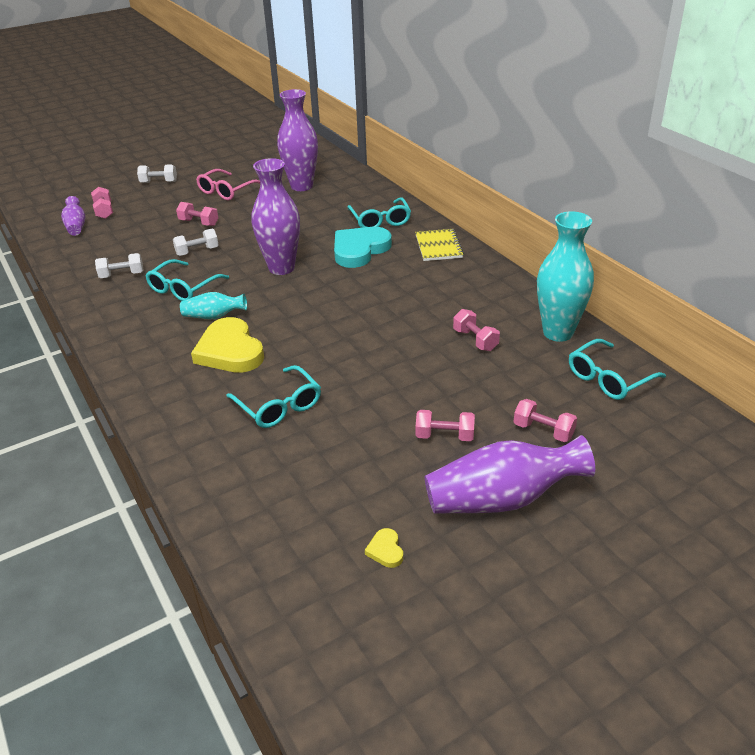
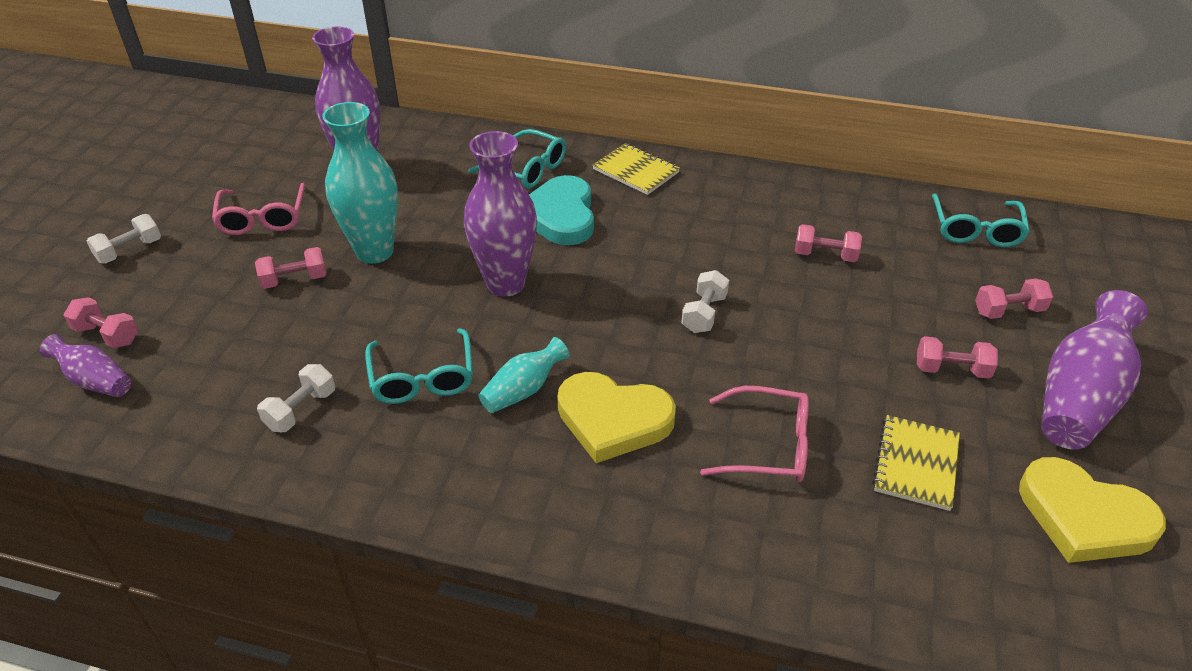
camera: 45 degrees left, 5 degrees up
(197, 251) = (359, 319): white dumbbell -> white dumbbell (704, 314)
(278, 405) = (767, 446): turquoise glasses -> pink glasses
(338, 462) = (916, 464): none -> yellow notebook
(385, 550) = (1084, 517): yellow heart -> yellow heart, size x2.41
(444, 436) = (951, 370): pink dumbbell -> pink dumbbell turned 45 degrees clockwise
(558, 332) = (876, 208): turquoise vase -> turquoise vase (374, 251)

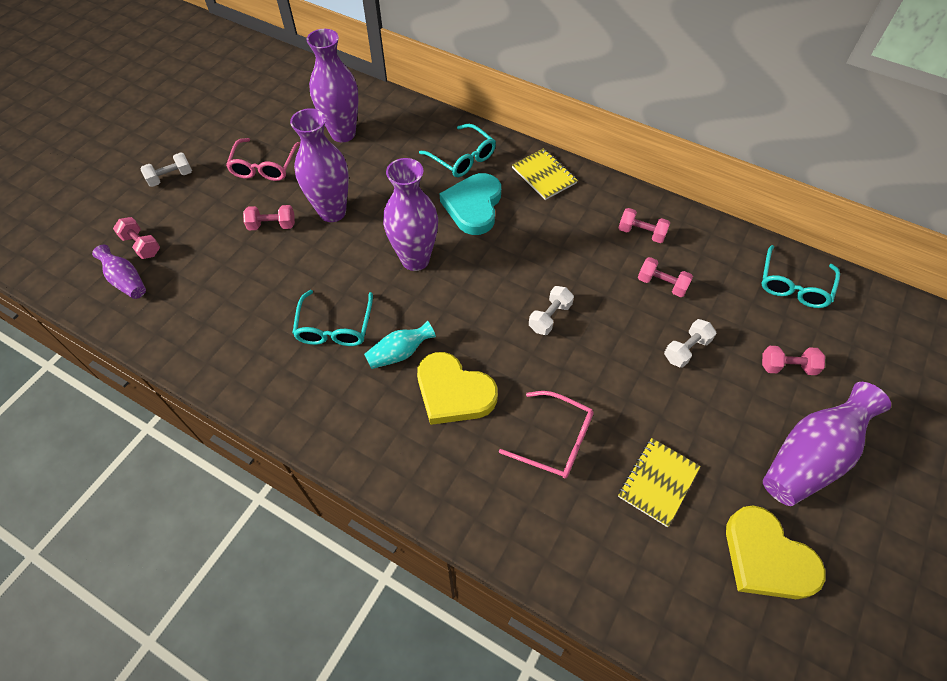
camera: 15 degrees right, 15 degrees up
(301, 410) = (248, 334): white dumbbell -> white dumbbell (686, 349)
(374, 251) = (332, 212): turquoise vase -> purple vase
(951, 370) = (719, 409): pink dumbbell -> pink dumbbell (641, 233)

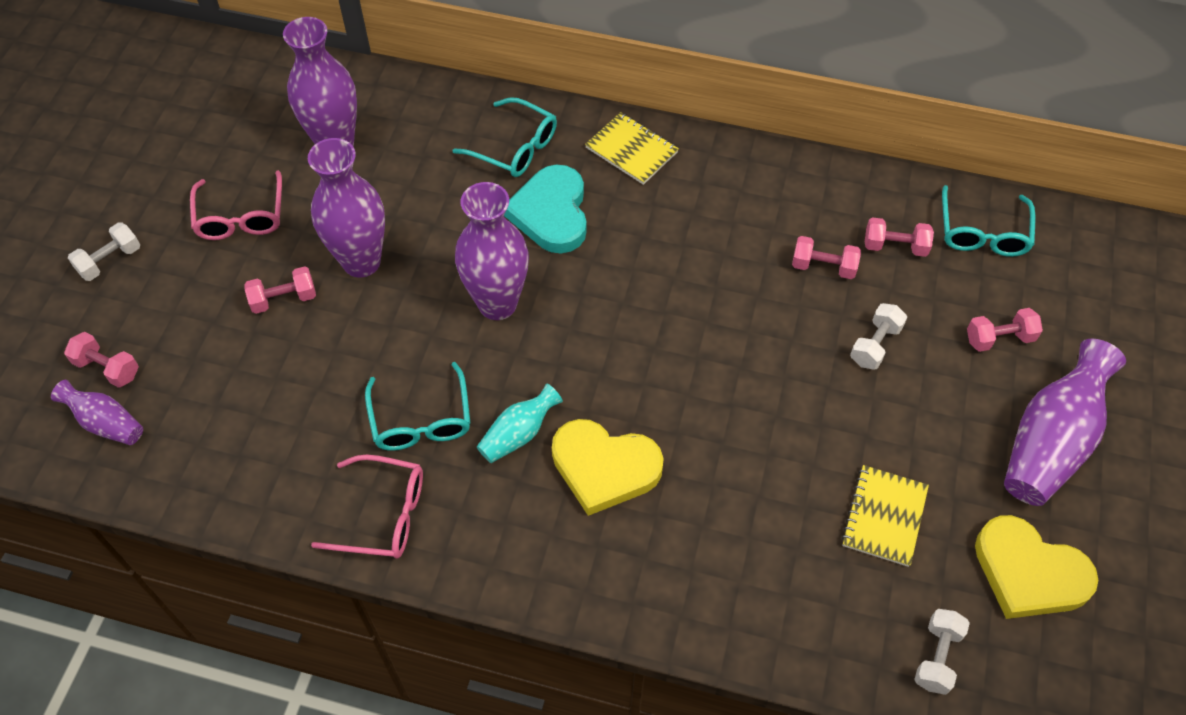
camera: 15 degrees left, 0 degrees up
(549, 317) = (696, 342): white dumbbell -> white dumbbell (937, 657)
(555, 440) = (748, 497): pink glasses -> pink glasses (382, 515)
(641, 233) = (779, 204): pink dumbbell -> pink dumbbell (895, 246)

